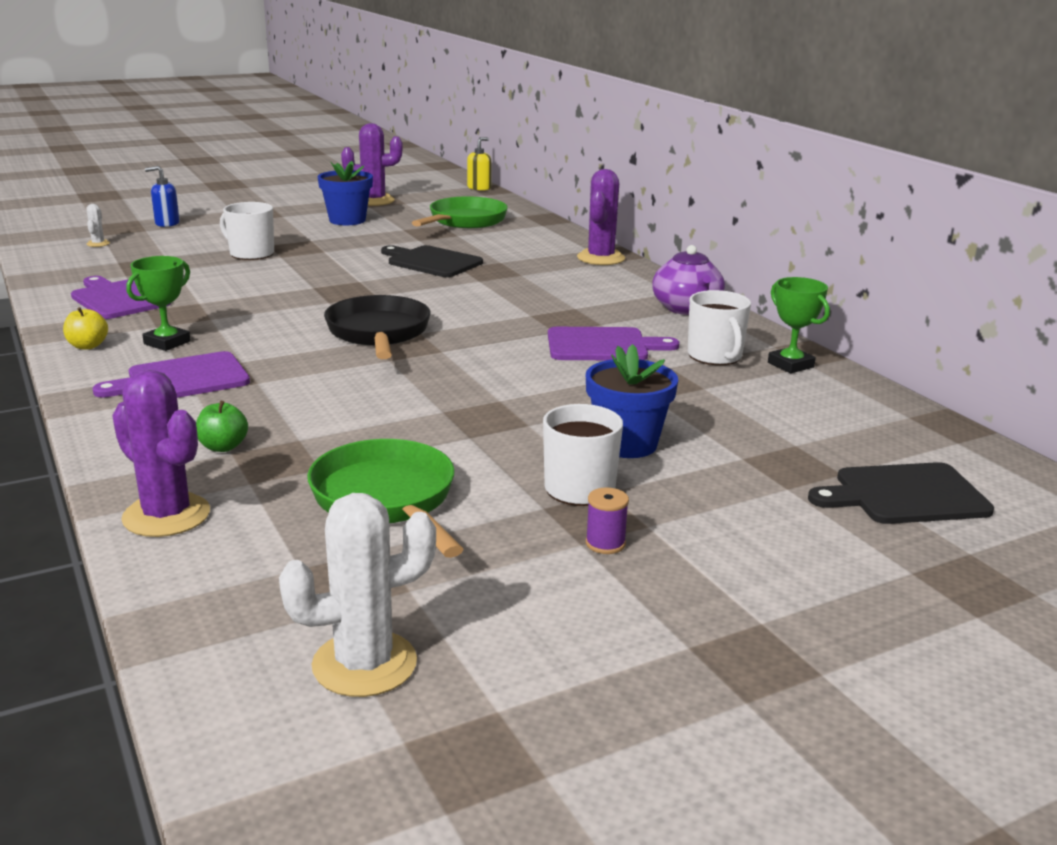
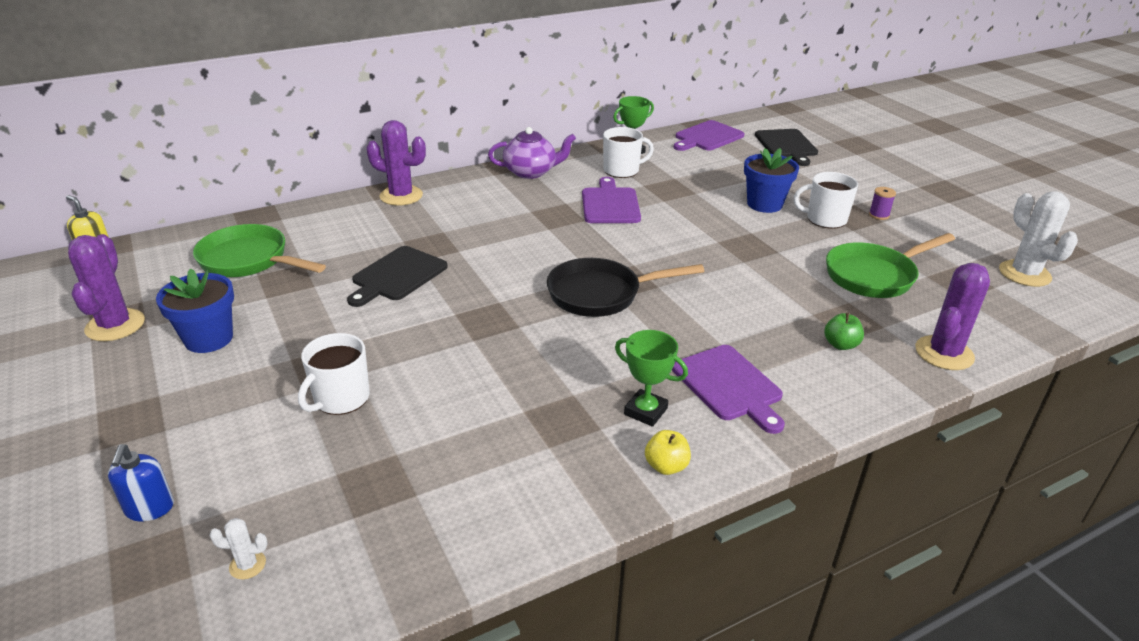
camera: 90 degrees left, 10 degrees up
(118, 299) = (512, 479): purple cutting board -> purple cutting board (707, 137)

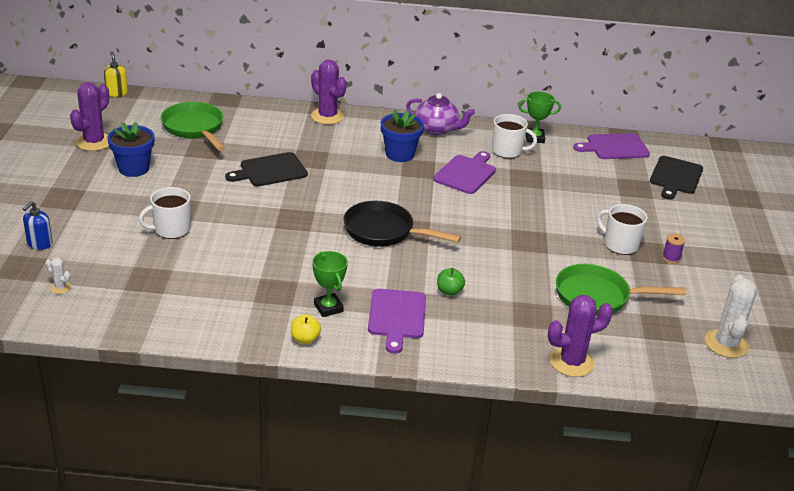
camera: 30 degrees right, 0 degrees up
(764, 204) = (586, 216): blue flower pot -> blue flower pot (400, 154)
(840, 345) = (504, 326): green apple -> green apple (449, 291)

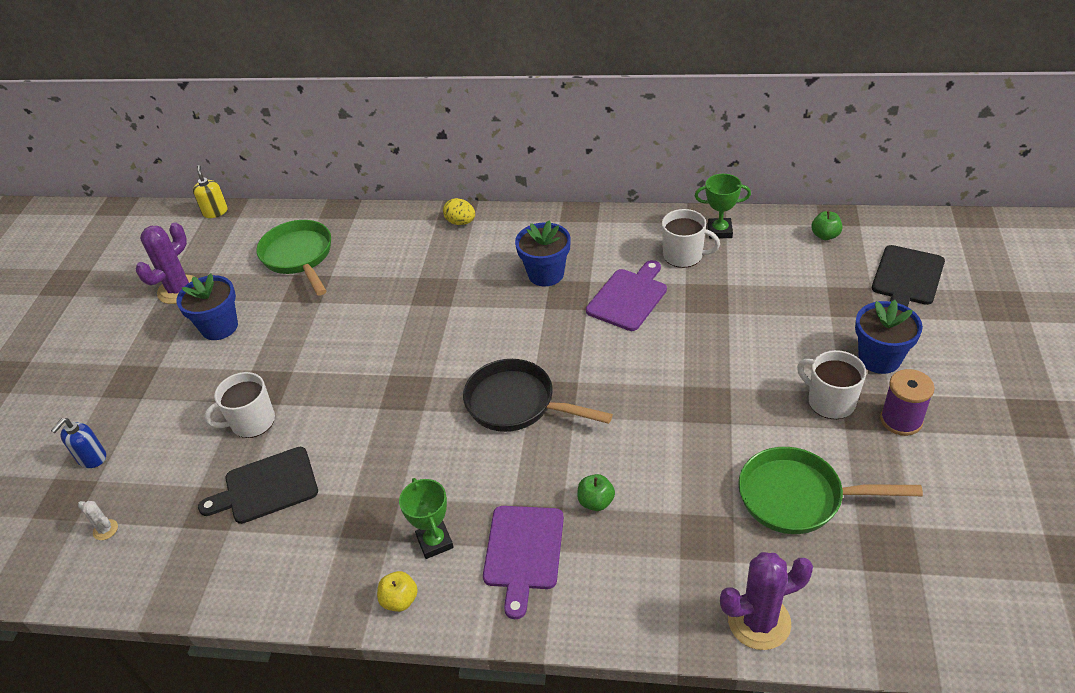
camera: 10 degrees right, 10 degrees up
(270, 170) = (383, 315): black cutting board -> black cutting board (266, 487)
(327, 116) = (461, 222): purple cactus -> yellow egg
(437, 129) = (595, 228): purple teapot -> none
(615, 147) = (825, 235): purple cutting board -> green apple
(655, 222) = (879, 358): none -> blue flower pot
(671, 258) = (901, 420): purple spool -> purple spool, size x1.66
(726, 344) = (982, 574): white cactus -> none

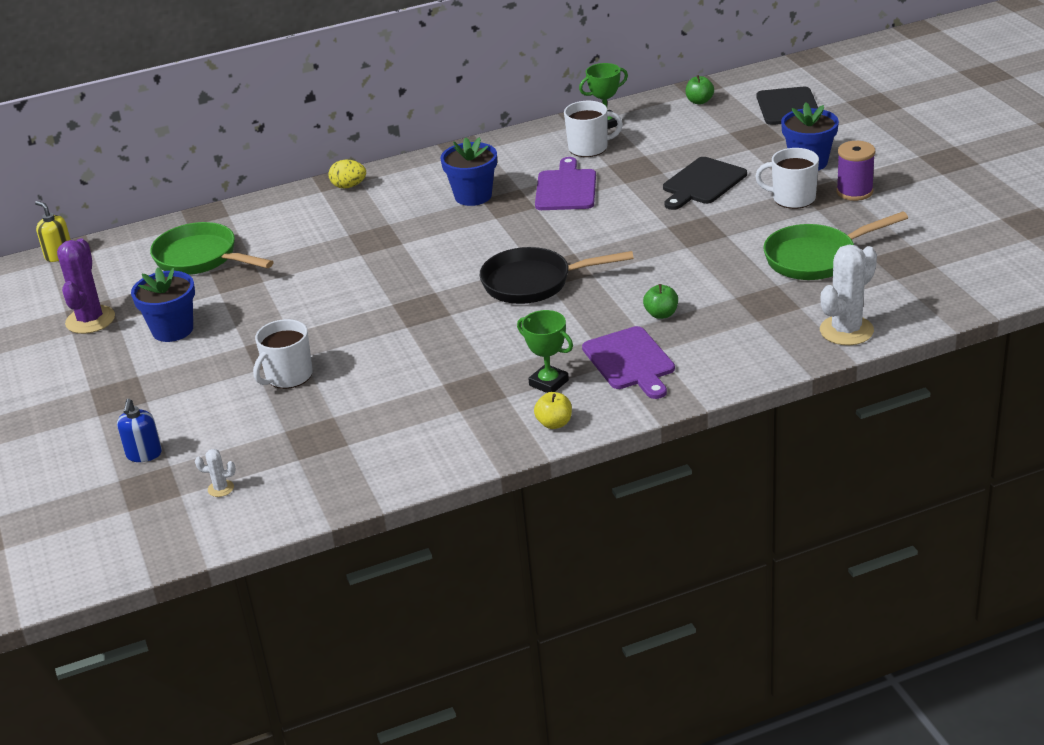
camera: 30 degrees left, 10 degrees down
(266, 487) = (353, 408): black cutting board -> black cutting board (702, 183)
(759, 622) = (846, 330): purple cactus -> white cactus

